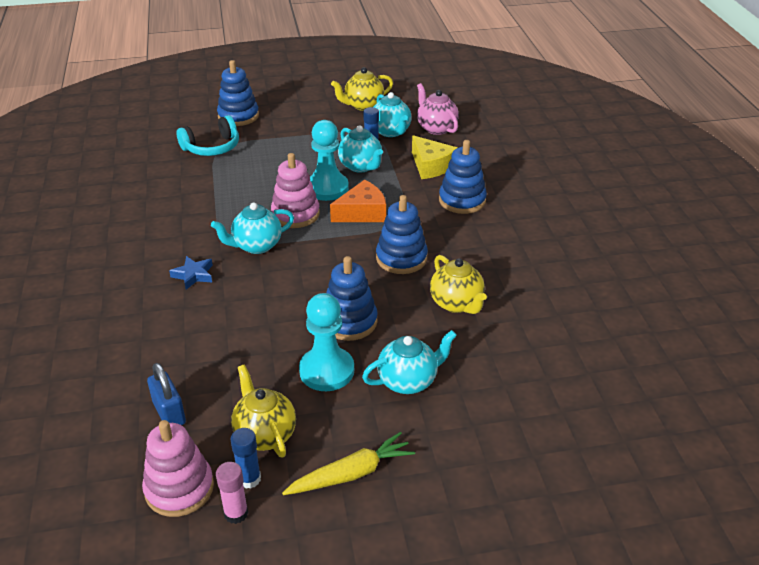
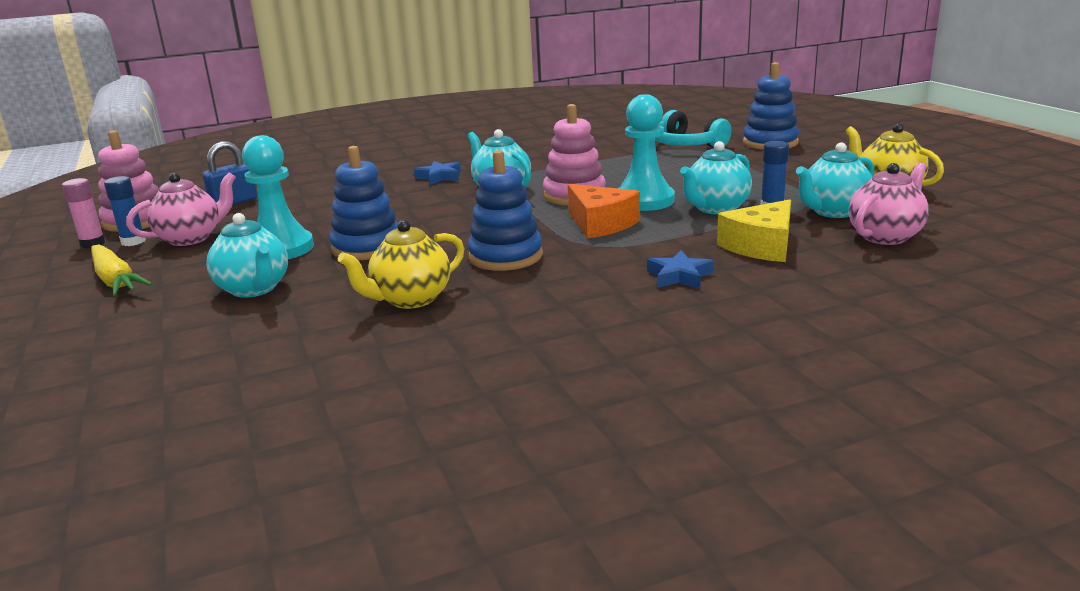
camera: 80 degrees right, 15 degrees down
(265, 434) = (191, 238): yellow teapot -> pink teapot
(462, 200) = (679, 276): blue stacking toy -> blue star

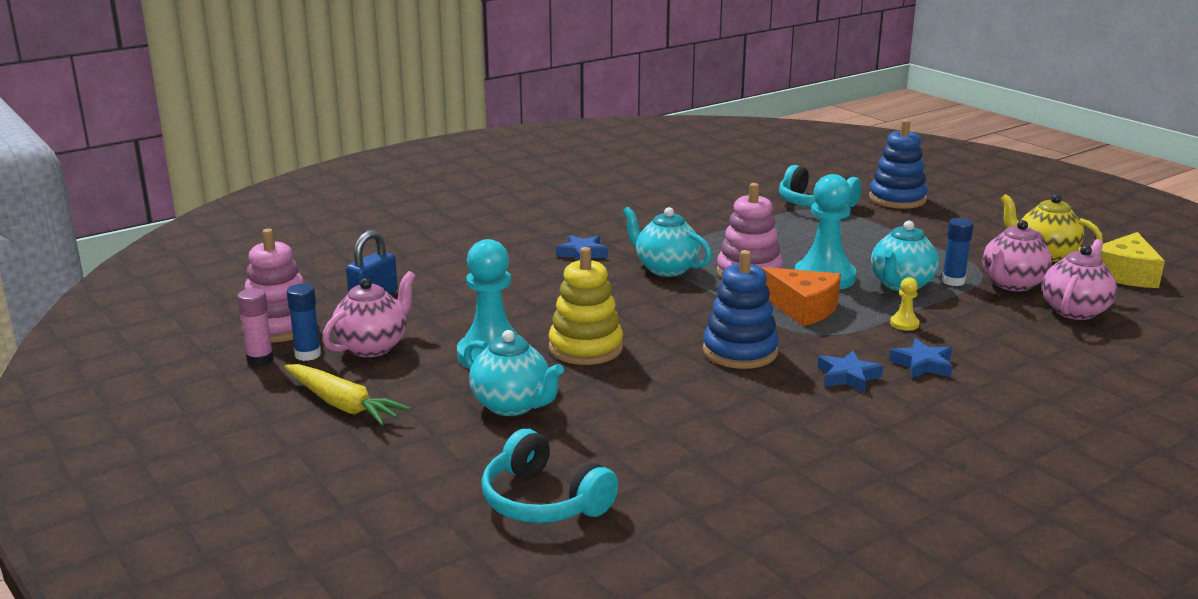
camera: 15 degrees left, 0 degrees up
(192, 371) = (543, 501): none -> turquoise headphones
(367, 247) = (586, 348): blue stacking toy -> yellow stacking toy
(410, 299) = (687, 407): yellow teapot -> none
(592, 283) = (848, 377): none -> blue star
(690, 240) = (904, 324): none -> yellow pawn
(761, 246) = (973, 327): yellow cheese -> yellow cheese (1125, 274)
(833, 212) = (1012, 284): turquoise teapot -> pink teapot

